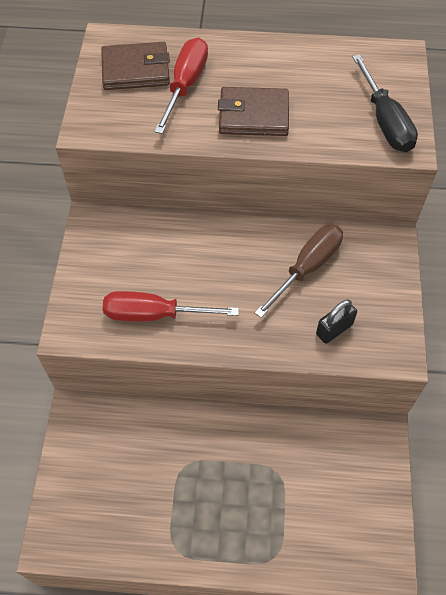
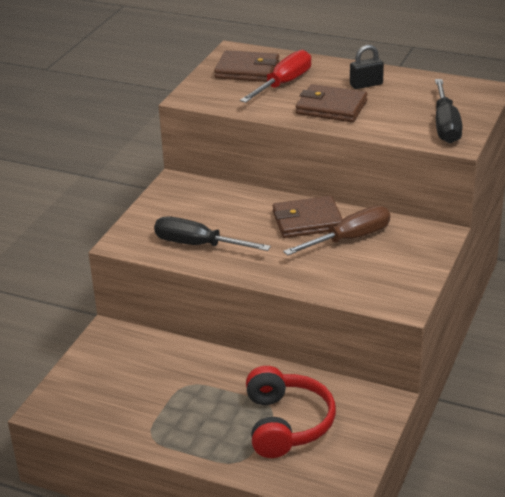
camera: 20 degrees right, 25 degrees down
(153, 314) = (197, 244): red screwdriver -> black screwdriver
(254, 250) = (307, 221): none -> brown wallet
(301, 492) = (286, 424): none -> red headphones
(334, 329) = (353, 280): black padlock -> black padlock (366, 84)

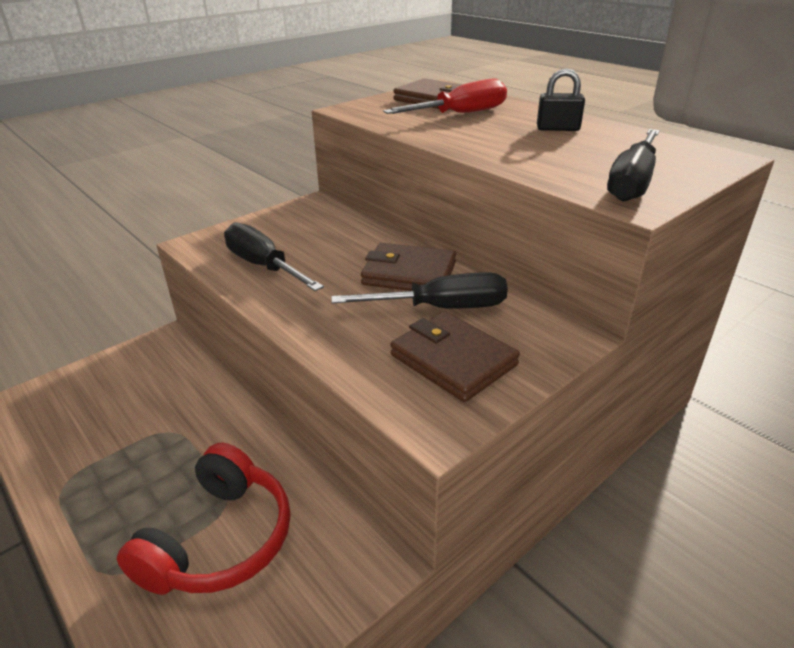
camera: 25 degrees right, 0 degrees up
(331, 107) = (492, 140): brown wallet -> brown wallet (453, 360)
(350, 238) = (442, 308): brown screwdriver -> black screwdriver

